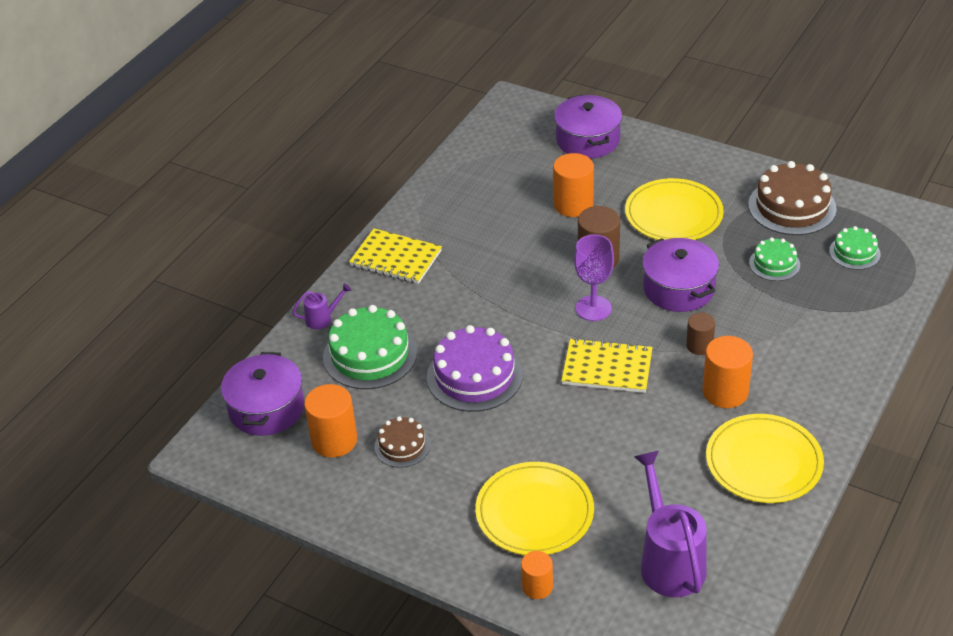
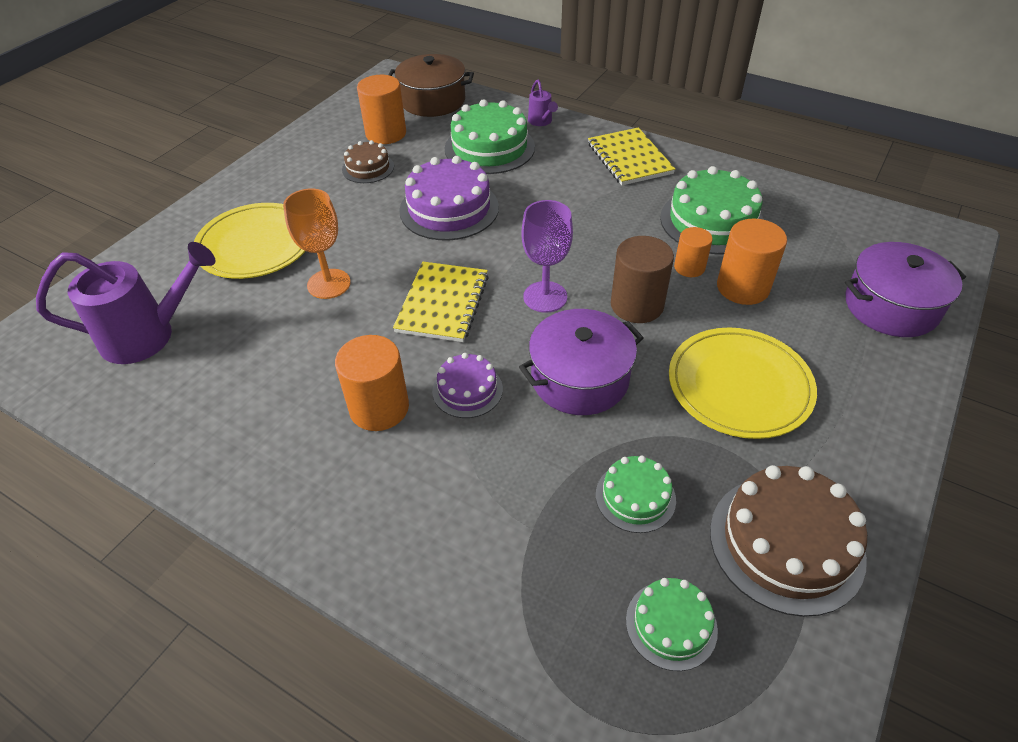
camera: 90 degrees right, 5 degrees up
(266, 408) = (433, 101): purple pot -> brown pot
(396, 258) = (629, 159): yellow notebook -> yellow notebook turned 45 degrees counterclockwise
(491, 214) = (711, 221): none -> green cake
(537, 586) = (167, 244): orange cylinder -> orange cylinder (689, 267)
(588, 446) = (329, 284): none -> orange goblet
(699, 346) = (467, 390): brown cylinder -> purple cake
(764, 462) = (250, 434): yellow plate -> none

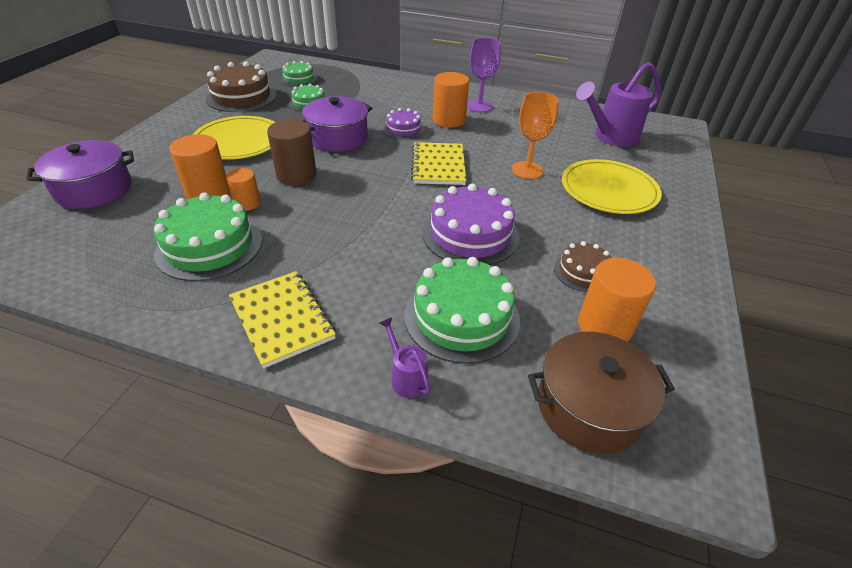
camera: 165 degrees right, 5 degrees down
(545, 297) = (365, 175): purple goblet -> purple goblet (479, 106)

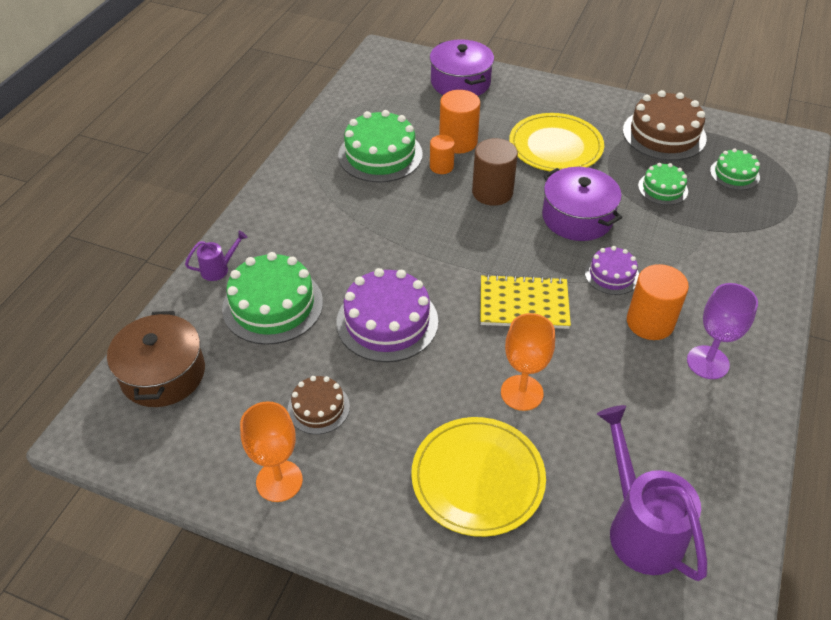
camera: 95 degrees right, 5 degrees up
(282, 319) = (290, 202): yellow notebook -> none
(604, 326) = (242, 407): orange cylinder -> none
(669, 290) = (279, 481): none -> orange goblet

